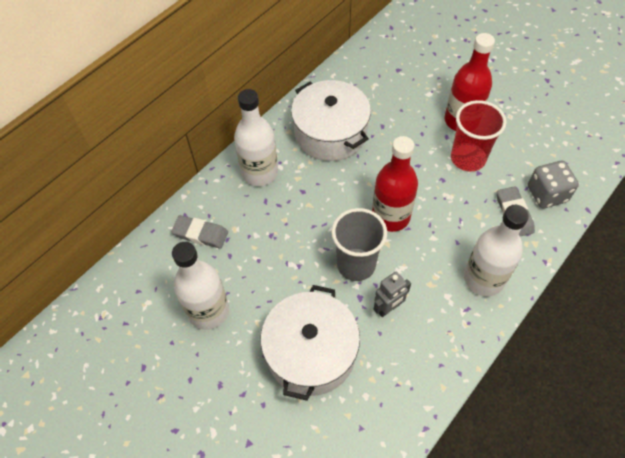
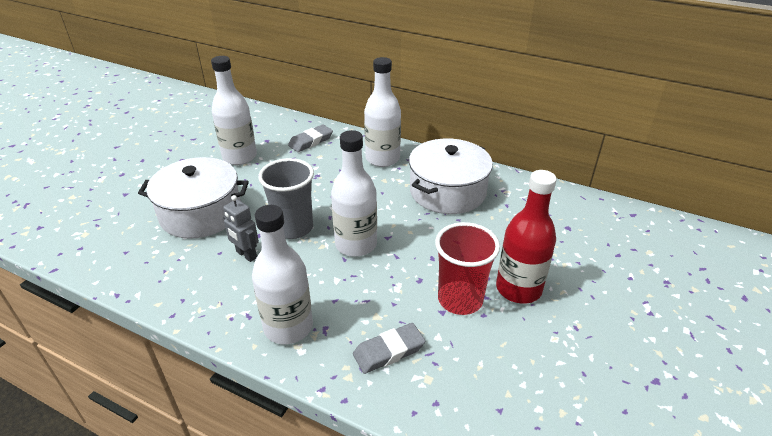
camera: 75 degrees right, 20 degrees down
(200, 234) = (311, 141): grey eraser -> grey eraser turned 45 degrees clockwise
(390, 216) = (356, 244): red bottle -> white bottle
(547, 194) = (432, 387): grey dice -> none

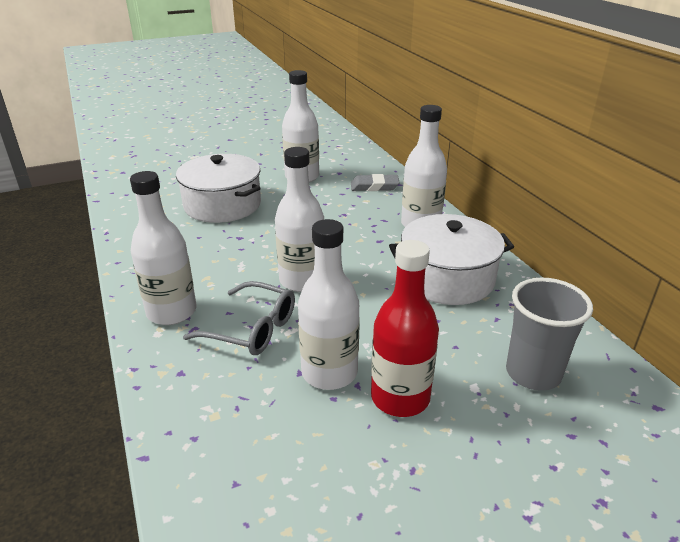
camera: 40 degrees right, 5 degrees down
(246, 255) = (213, 247): grey robot -> none
(293, 228) = (271, 245): grey cup -> grey cup (533, 373)
(369, 302) = (252, 329): none -> grey glasses
(389, 351) = (214, 374): grey eraser -> none
(460, 299) = (329, 372): red cup -> white bottle

